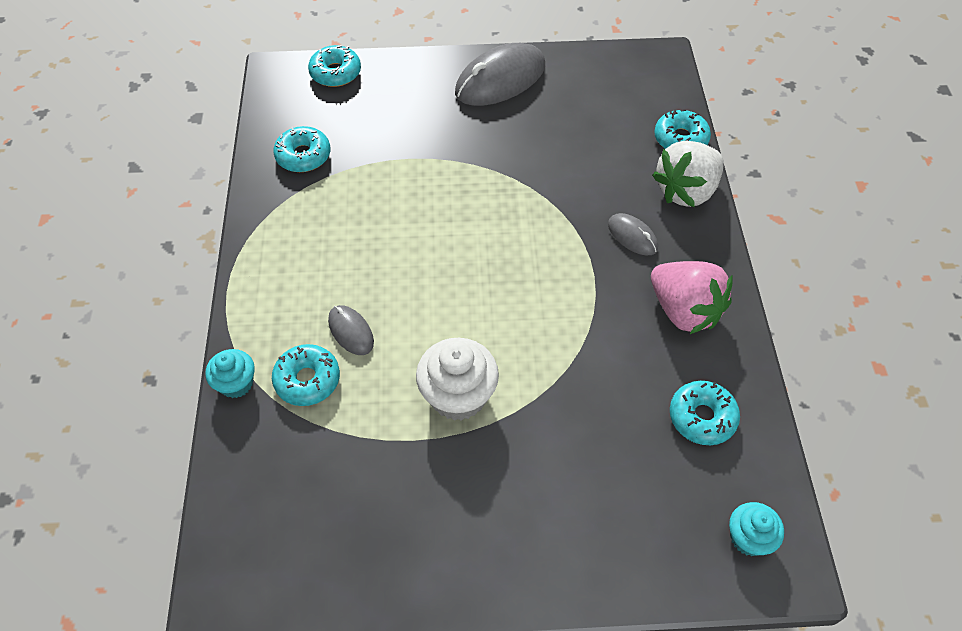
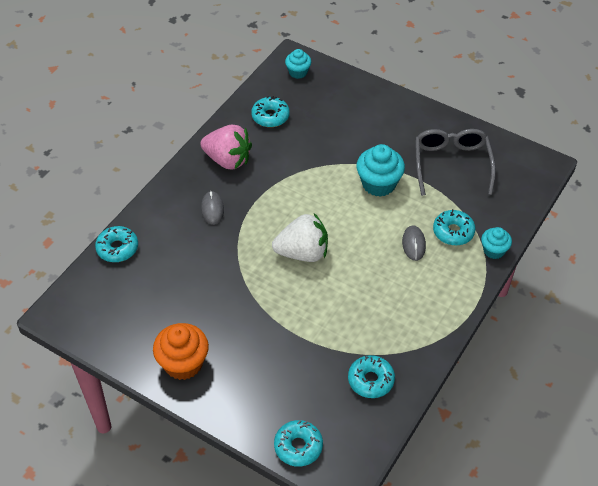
camera: 145 degrees left, 5 degrees down
(373, 499) = (451, 164): none -> grey glasses
(458, 396) = (378, 184): white cupcake -> turquoise cupcake
(500, 79) = (183, 363): grey mouse -> orange cupcake
(684, 311) = (228, 160): pink strawberry -> pink strawberry turned 120 degrees clockwise
(686, 191) = (153, 216): white strawberry -> white strawberry (302, 253)

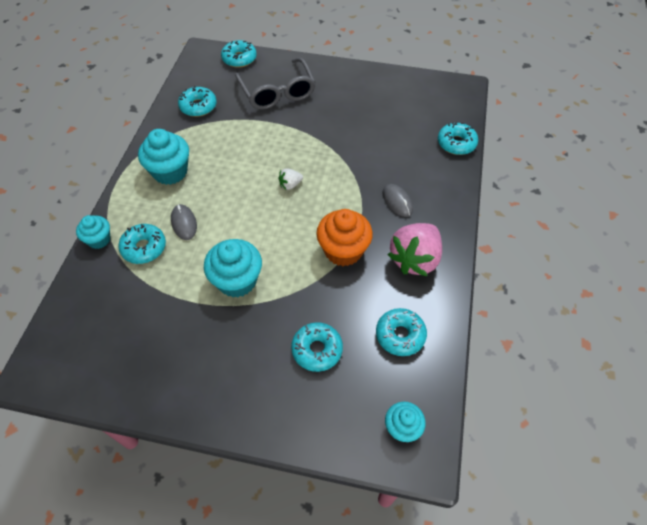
camera: 160 degrees right, 5 degrees up
(183, 363) = (345, 82): orange cupcake -> orange cupcake (343, 250)
(228, 160) = (415, 259): pink strawberry -> pink strawberry turned 60 degrees counterclockwise
(302, 253) = (290, 185): white strawberry -> white strawberry, size x0.45
(334, 124) = (317, 350): none -> turquoise donut
(418, 301) = (170, 172): none -> turquoise cupcake
(451, 164) = (155, 334): grey glasses -> grey glasses (277, 92)

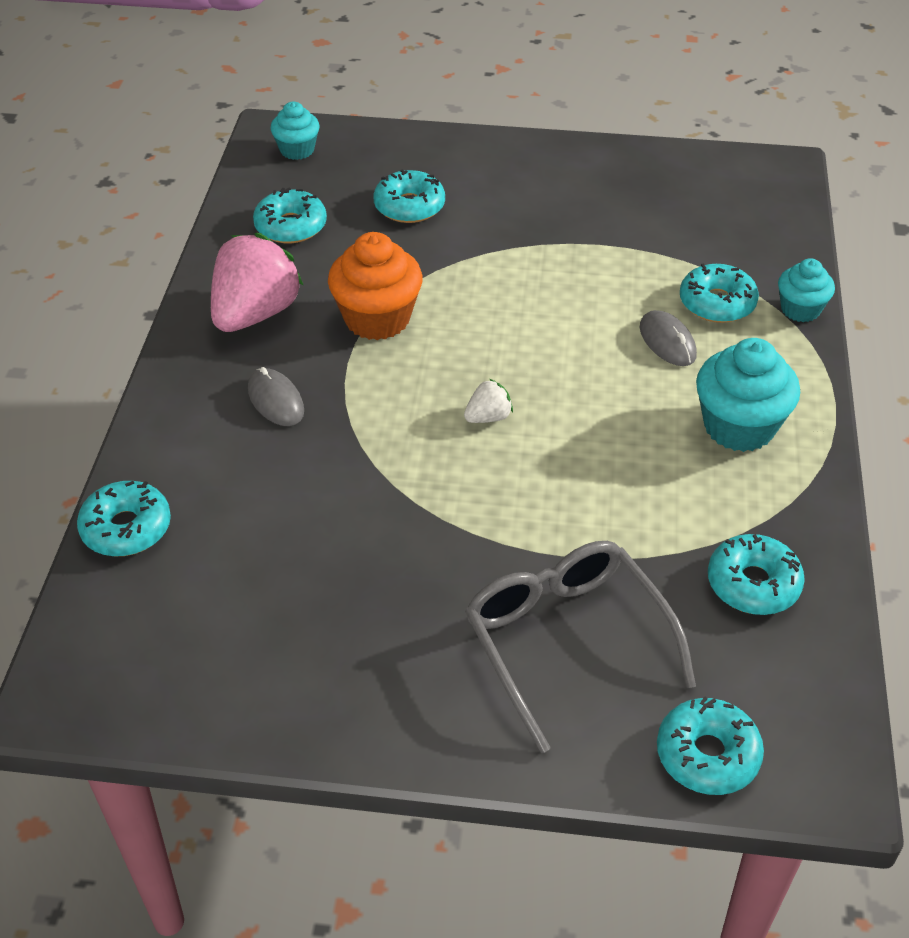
camera: 175 degrees right, 10 degrees down
(237, 280) = (545, 271): turquoise cupcake -> none

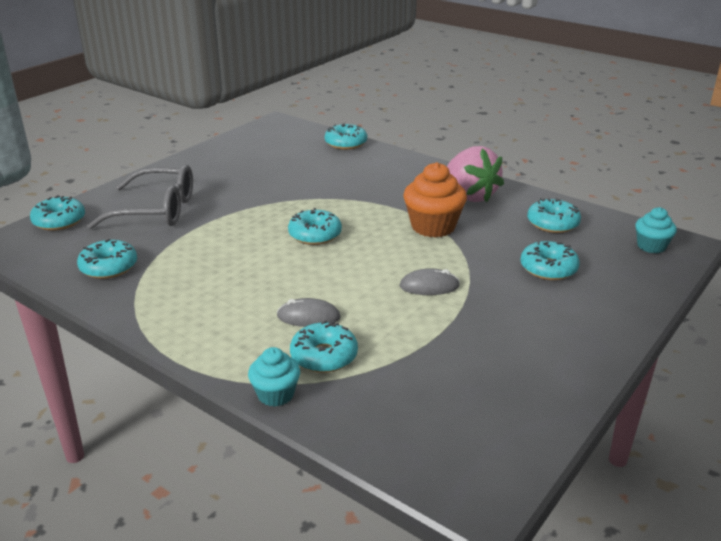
camera: 120 degrees right, 15 degrees down
(276, 400) = (392, 186): grey mouse -> grey mouse (429, 286)
(488, 417) = (315, 235): white strawberry -> turquoise donut
(739, 426) = (207, 311): turquoise cupcake -> none

